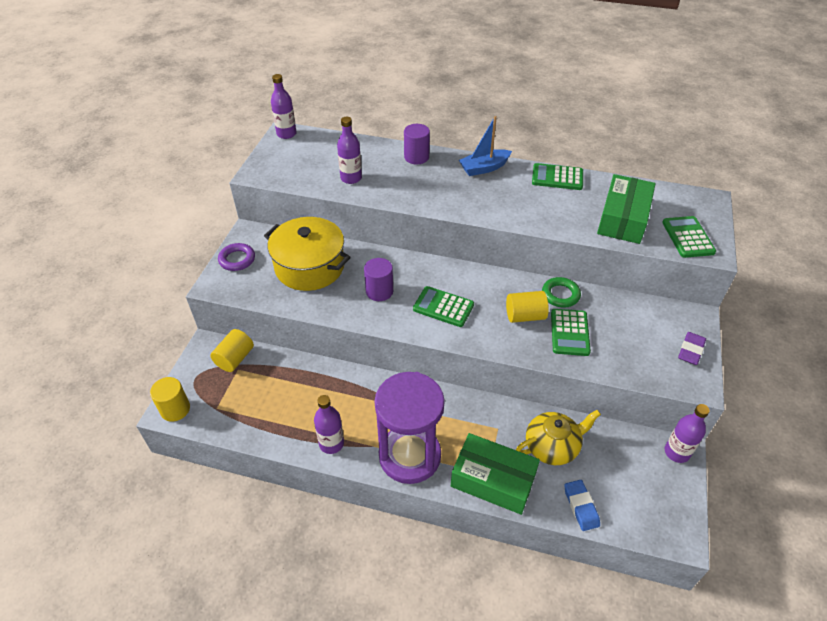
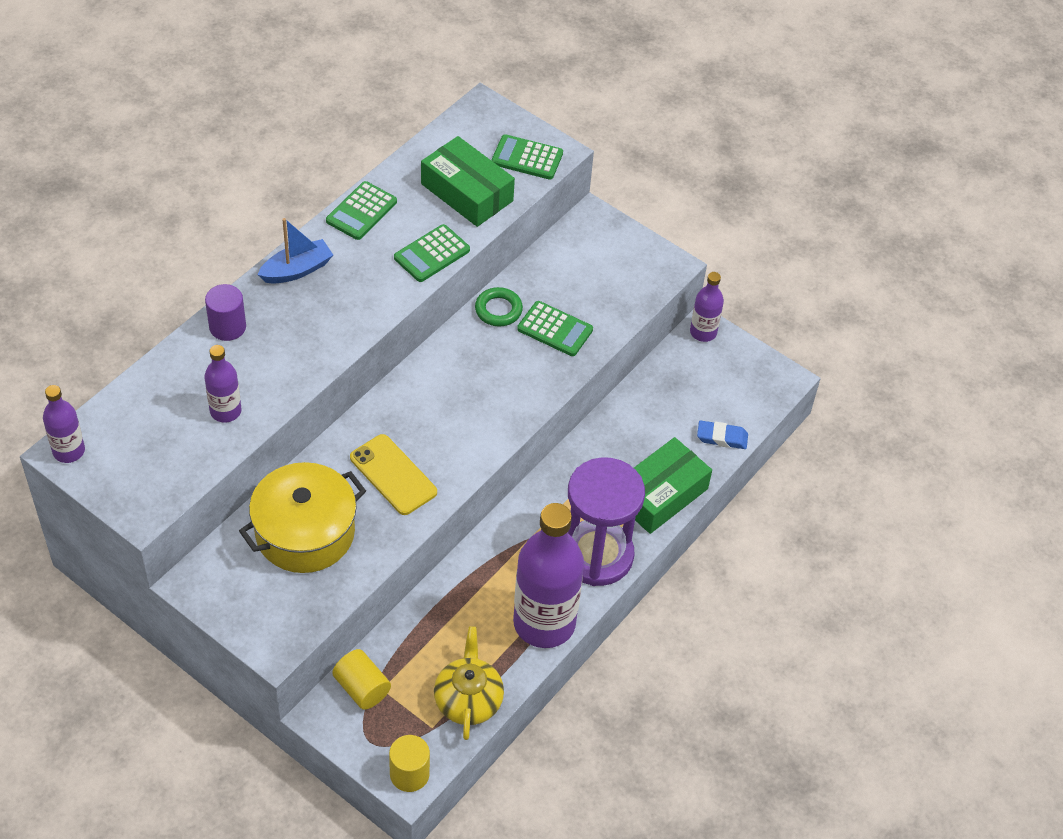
camera: 70 degrees left, 5 degrees up
(237, 259) = (240, 610): purple ring -> none
(331, 443) = (544, 623): purple bottle -> purple bottle, size x2.03
(379, 291) = (393, 475): purple cylinder -> yellow phone
(443, 307) = (454, 423): green calculator -> green calculator (432, 254)
(484, 168) = (297, 270): blue boat -> blue boat turned 120 degrees counterclockwise
(525, 316) = (510, 356): yellow cylinder -> none
(552, 446) = (647, 427): yellow teapot -> yellow teapot (468, 699)
(690, 350) = (630, 247): purple eraser -> none

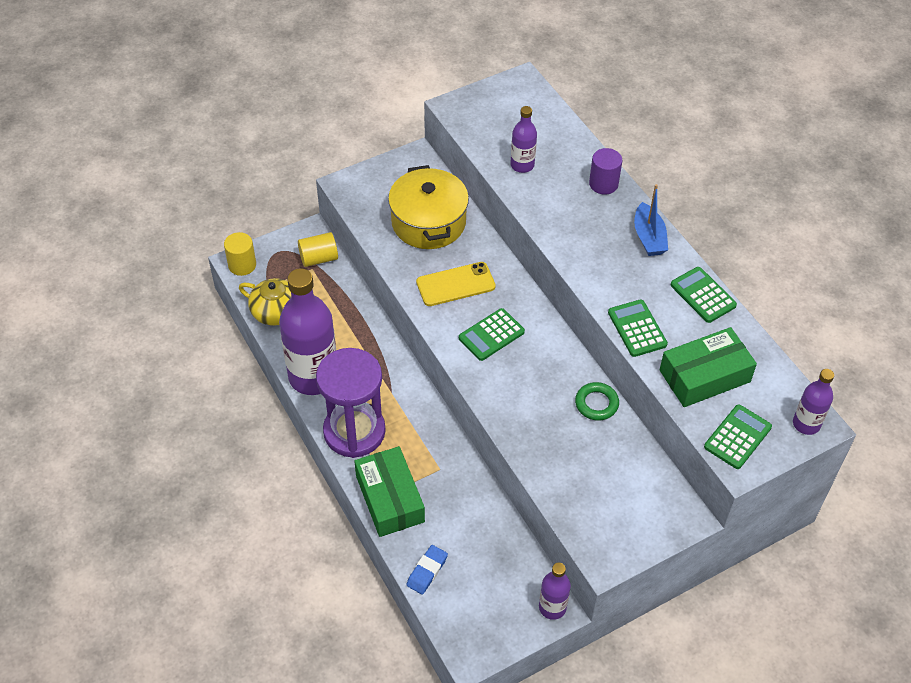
camera: 115 degrees right, 0 degrees up
(69, 451) = (522, 83): purple bottle -> purple bottle (806, 424)
(555, 329) = (559, 437): green calculator -> green calculator (491, 335)

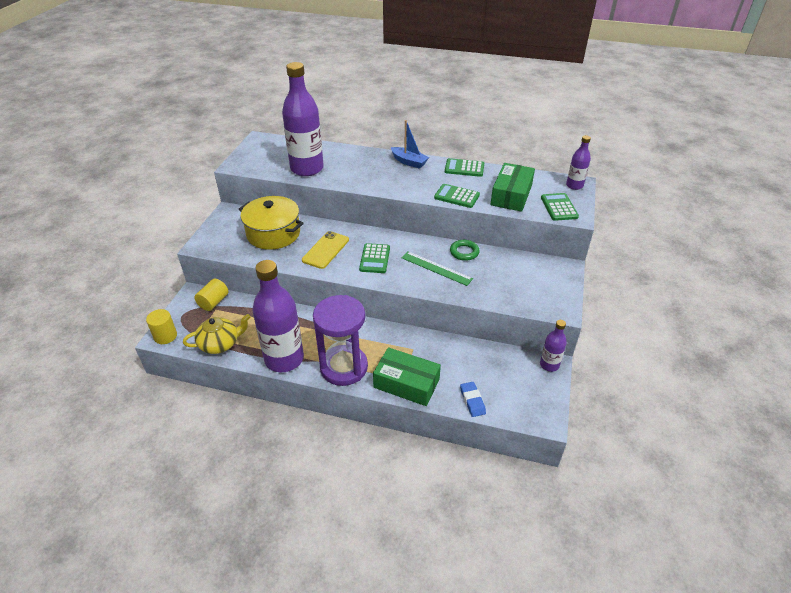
camera: 45 degrees left, 10 degrees down
(522, 165) = (307, 168): purple bottle -> purple bottle, size x2.03
(540, 398) = (436, 268): none -> green ruler
(603, 184) = (358, 155): purple cylinder -> none

